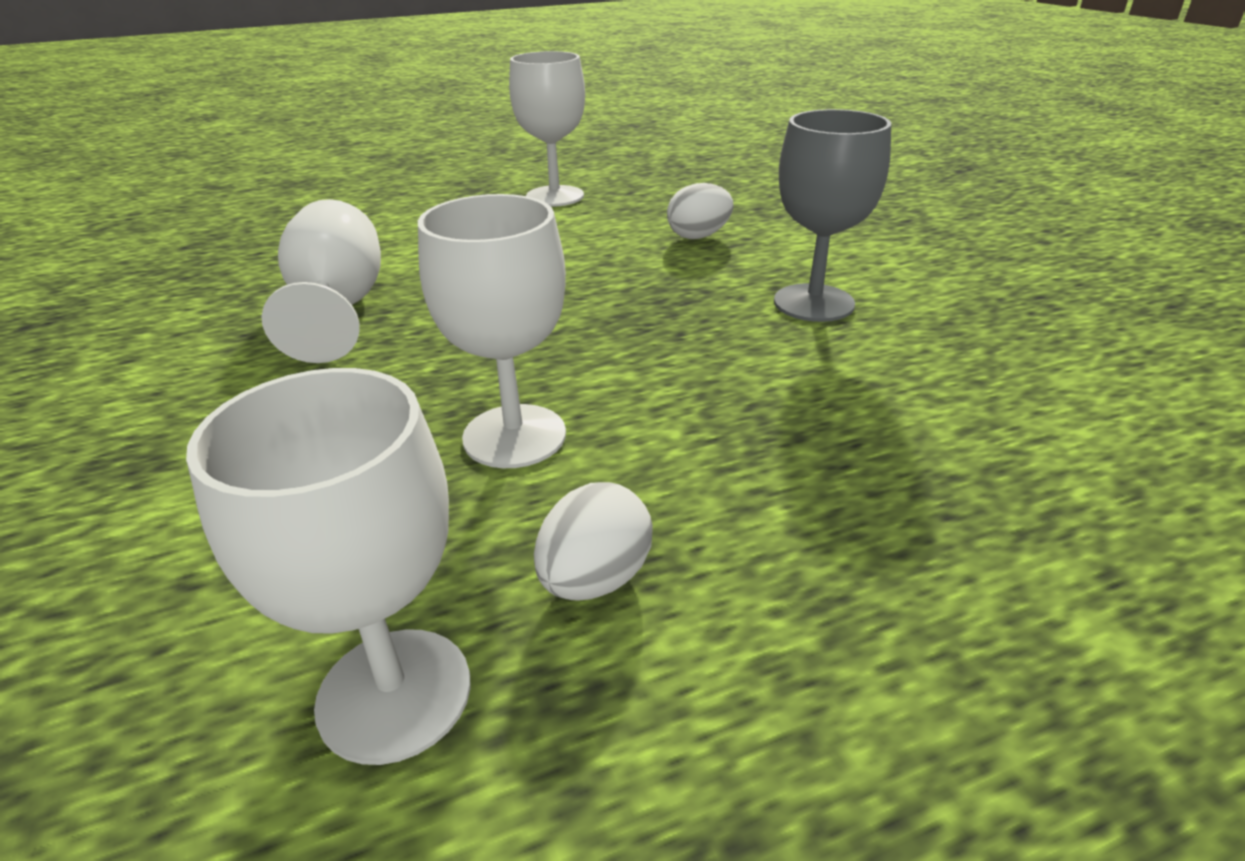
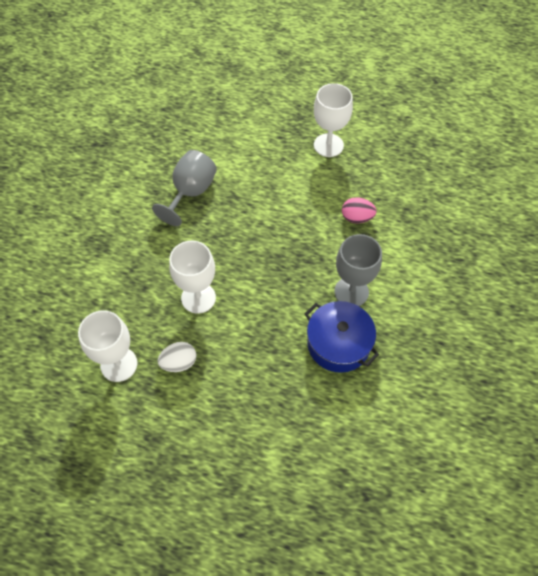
camera: 35 degrees right, 25 degrees up
(338, 310) = (190, 193): white goblet -> grey goblet
(699, 236) = (357, 218): white egg -> pink egg
(898, 368) = (338, 344): none -> blue pot

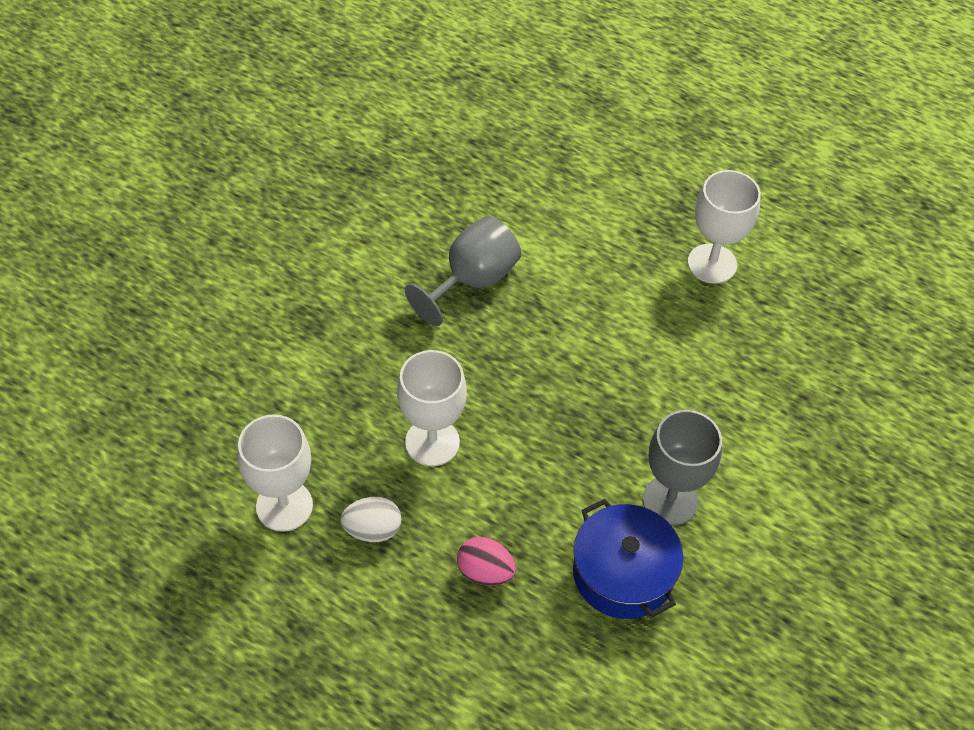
camera: 15 degrees right, 5 degrees down
(357, 218) = (718, 389): pink egg -> pink egg (485, 572)

